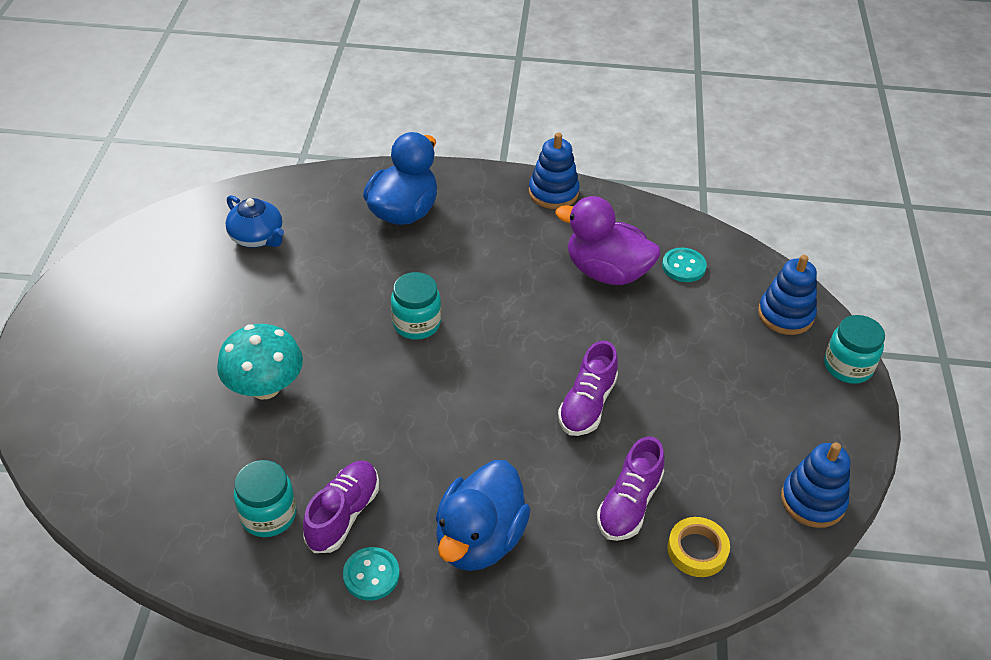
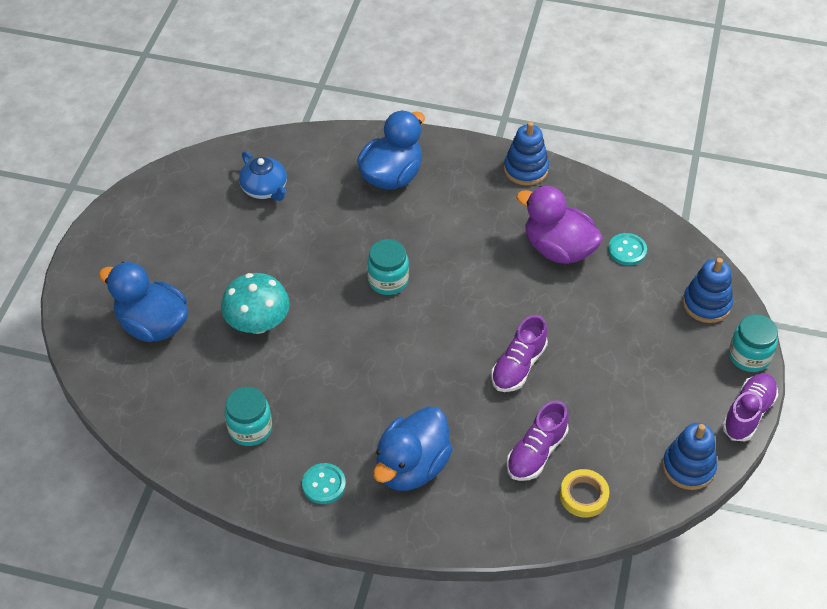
camera: 10 degrees right, 5 degrees up
(133, 402) = (153, 325): none -> blue duck
(343, 514) = (308, 435): purple shoe -> purple shoe (748, 413)

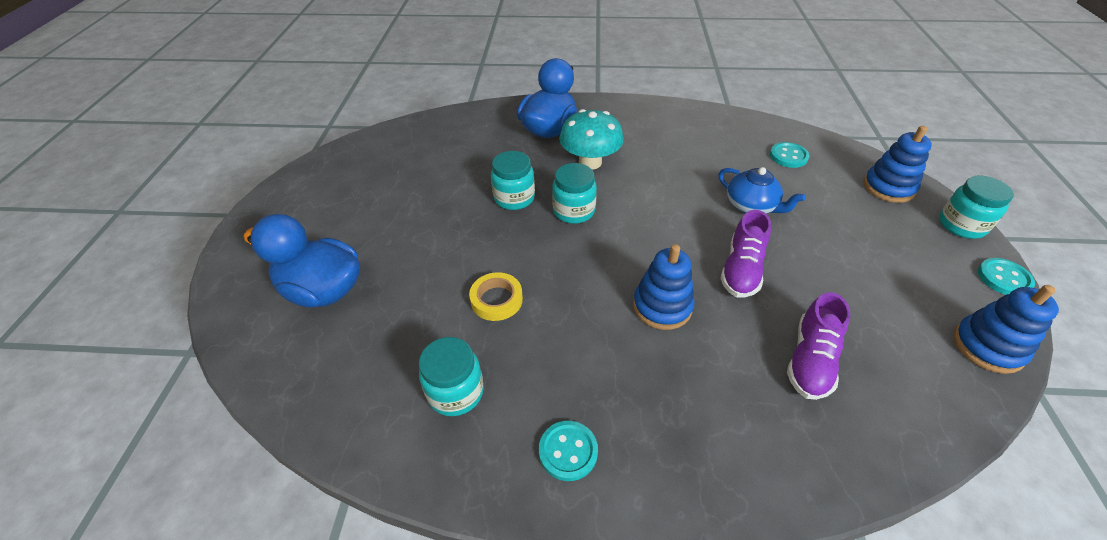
camera: 10 degrees left, 5 degrees down
(258, 323) = (445, 271): turquoise mushroom -> turquoise mushroom (590, 162)
(265, 189) = (431, 154): blue teapot -> blue teapot (751, 206)
(335, 256) = (514, 198): none -> turquoise jar
(411, 467) = (672, 405): blue duck -> none
(525, 169) = (666, 111): blue stacking toy -> blue stacking toy (662, 306)
(558, 249) = (725, 163): purple duck -> none
(583, 496) = (895, 404): yellow tape -> yellow tape (496, 300)
(748, 413) = (1003, 278): purple shoe -> turquoise button

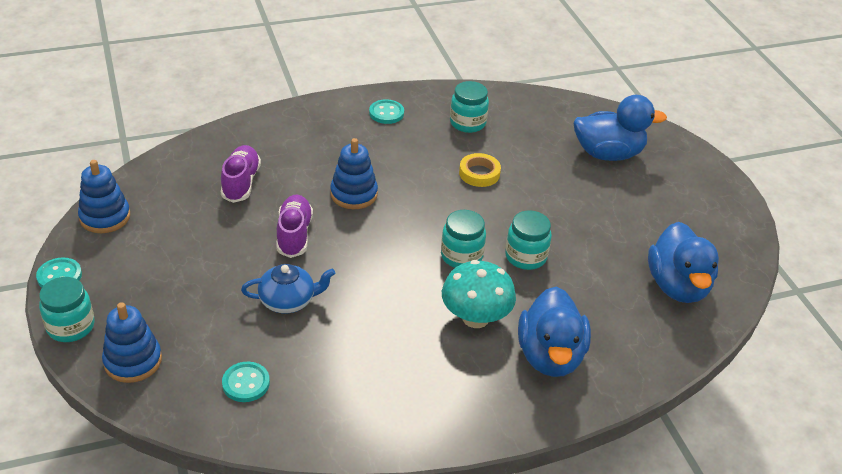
camera: 155 degrees right, 5 degrees down
(409, 151) = (677, 286): none -> blue duck
(751, 206) = (288, 301): blue teapot -> blue teapot turned 150 degrees clockwise

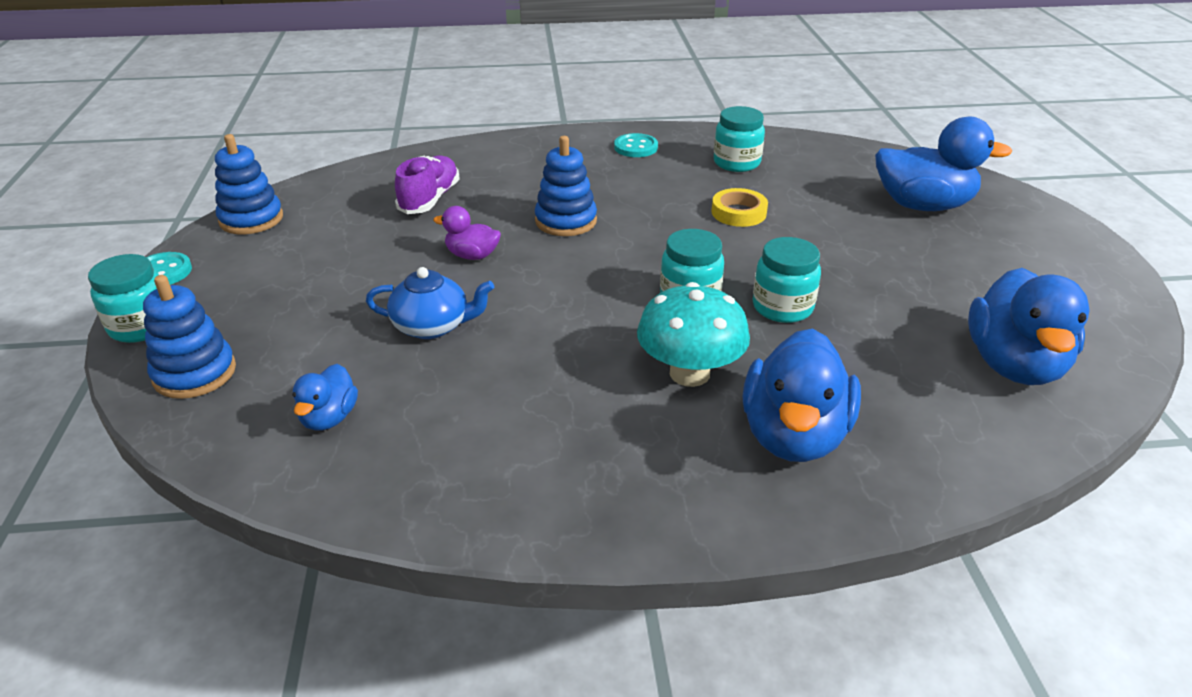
camera: 15 degrees right, 5 degrees down
(246, 383) = (329, 418): turquoise button -> blue duck
(294, 234) = (472, 255): purple shoe -> purple duck

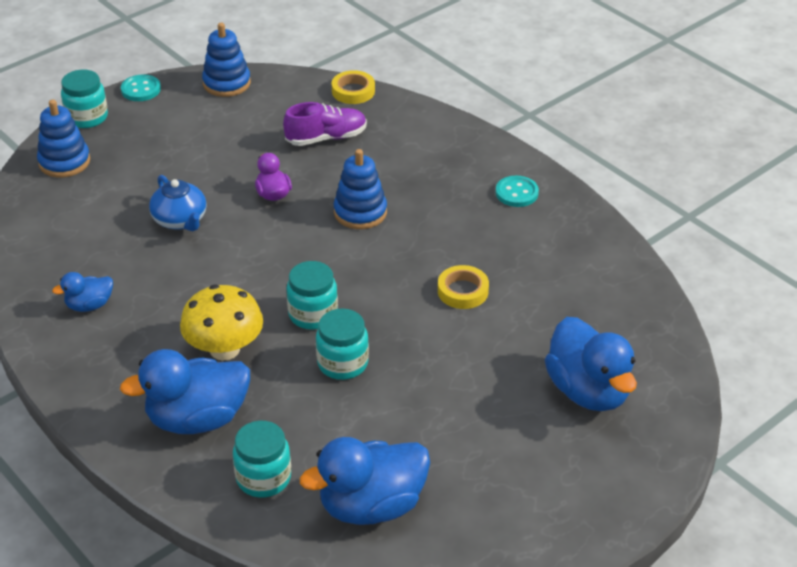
camera: 55 degrees right, 5 degrees up
(329, 418) = (67, 230): blue duck -> blue duck (89, 305)
(383, 164) = (353, 91): none -> yellow tape
(689, 373) = (224, 349): turquoise mushroom -> yellow mushroom
(736, 163) = (550, 257): turquoise jar -> turquoise jar (263, 478)

